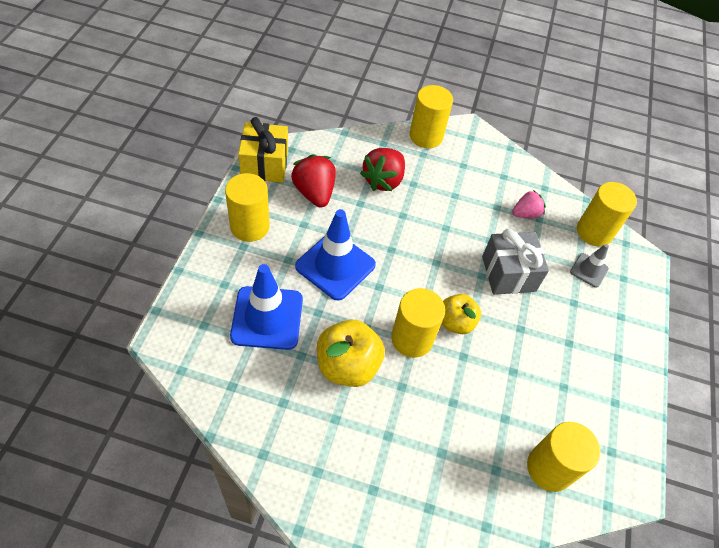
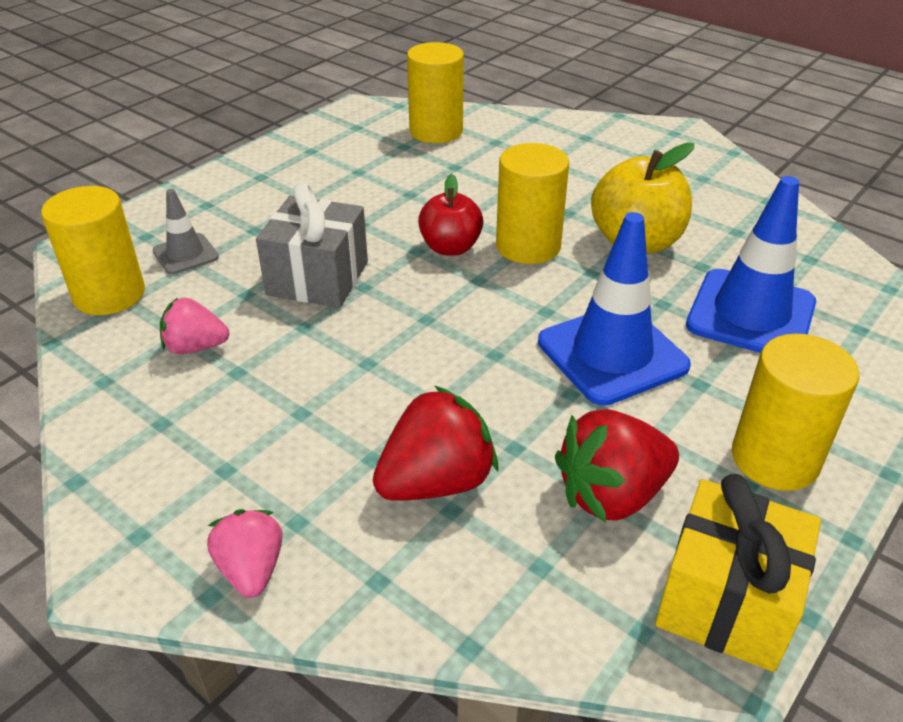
camera: 150 degrees left, 15 degrees down
(314, 193) = (612, 494): red strawberry -> red strawberry turned 60 degrees clockwise
(426, 136) = (251, 569): yellow cylinder -> pink strawberry
(456, 322) = (450, 247): yellow apple -> red apple

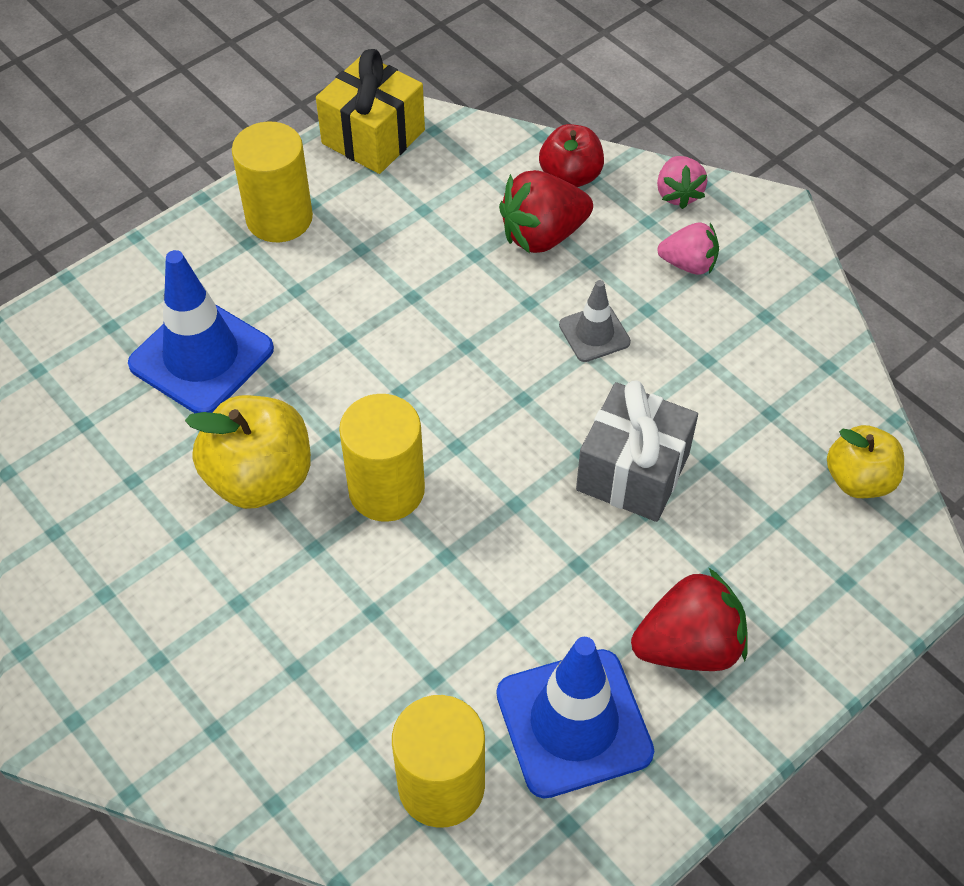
camera: 170 degrees left, 15 degrees up
(109, 294) = (859, 480): yellow cylinder -> yellow apple
(185, 254) = (788, 536): grey traffic cone -> grey traffic cone (594, 333)
(195, 347) = (751, 393): pink strawberry -> pink strawberry (688, 264)
(450, 247) = (477, 501): red apple -> red apple (570, 176)
(612, 354) = (358, 330): blue traffic cone -> blue traffic cone (574, 723)
(612, 494) = (415, 209): red strawberry -> red strawberry (689, 646)

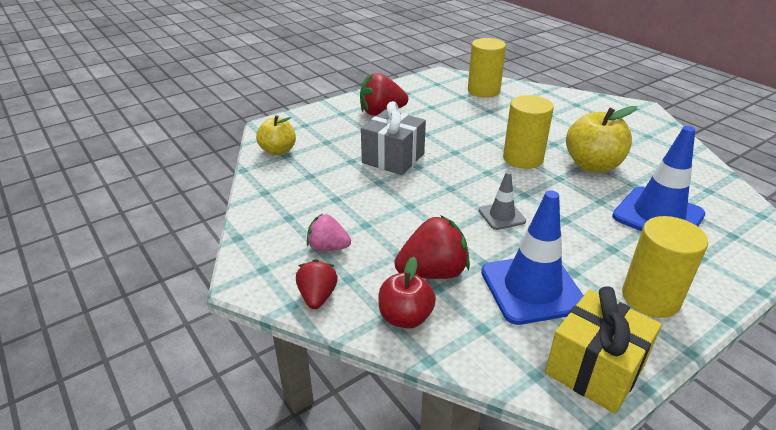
camera: 175 degrees left, 20 degrees down
(574, 723) = (432, 100): blue traffic cone -> blue traffic cone (532, 288)
(594, 333) = (403, 214): grey traffic cone -> grey traffic cone (501, 216)
(678, 194) = (317, 297): pink strawberry -> red strawberry

